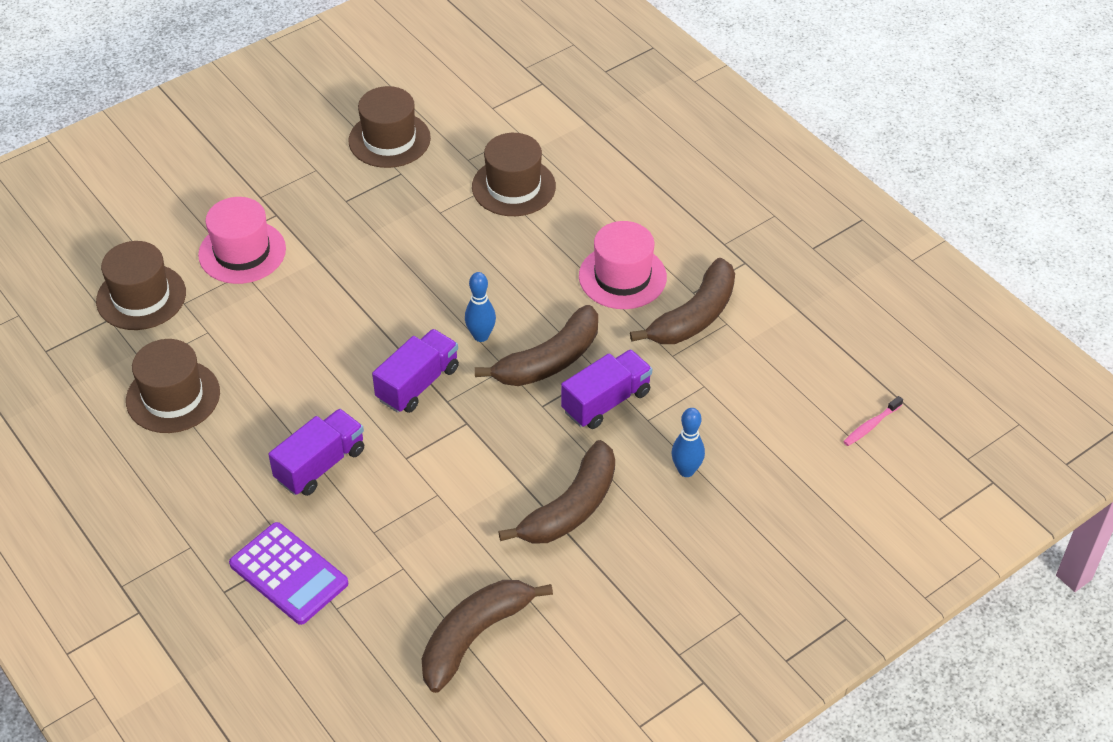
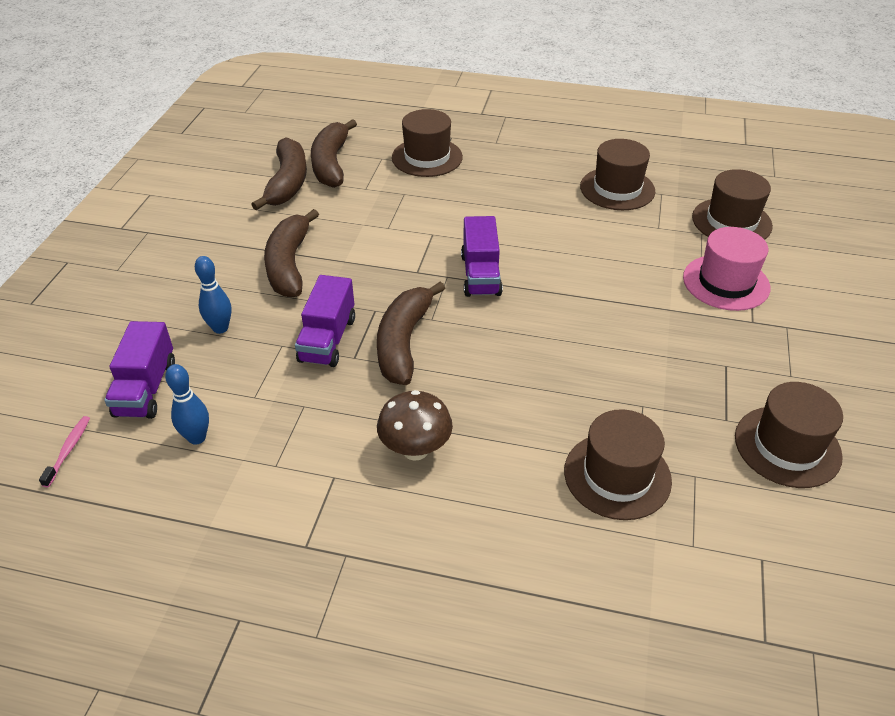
camera: 140 degrees right, 5 degrees down
(289, 574) = (427, 157): purple calculator -> brown hat
(320, 465) = (480, 204): purple truck -> purple truck (146, 389)
(481, 336) = (477, 329): blue bowling pin -> blue bowling pin (197, 438)
(622, 277) = (415, 449): pink hat -> brown mushroom
(694, 316) = (313, 453): brown banana -> brown banana (331, 164)

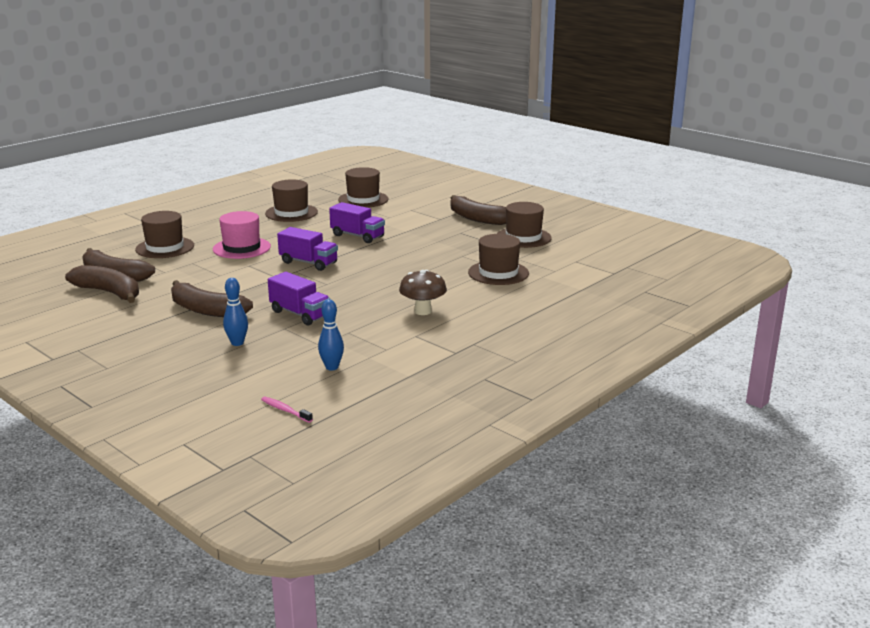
camera: 60 degrees left, 20 degrees down
(146, 389) = (261, 376): purple truck -> purple truck (357, 236)
(404, 343) = (335, 295): brown banana -> brown banana (477, 218)
(726, 282) = (405, 215): pink hat -> pink hat (241, 248)

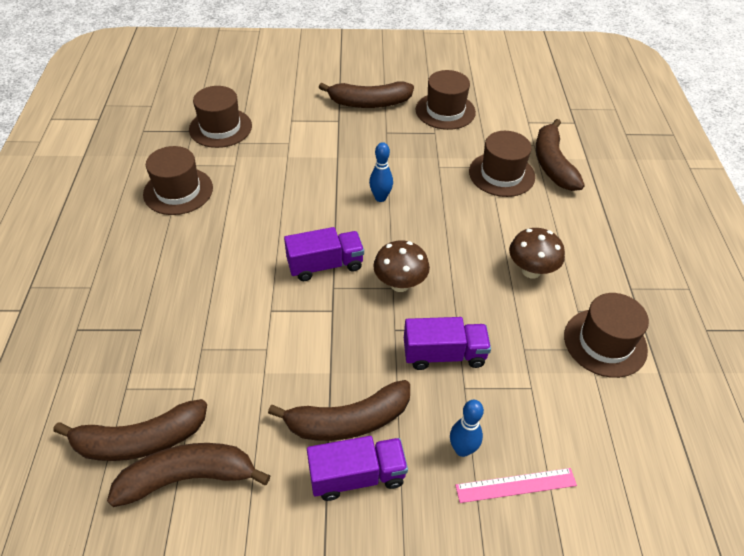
camera: 45 degrees left, 25 degrees up
(165, 247) = (123, 343): brown hat -> brown hat (605, 342)
(236, 365) = (516, 485): none -> pink ruler
(241, 248) = (217, 285): pink hat -> none
(285, 410) = (658, 514): pink toothbrush -> none
(332, 367) = (592, 414): blue bowling pin -> blue bowling pin (380, 198)
(333, 284) = (400, 284): none -> brown mushroom
(357, 236) = (305, 191): purple truck -> purple truck (357, 476)
(547, 282) = (552, 164): none -> brown banana

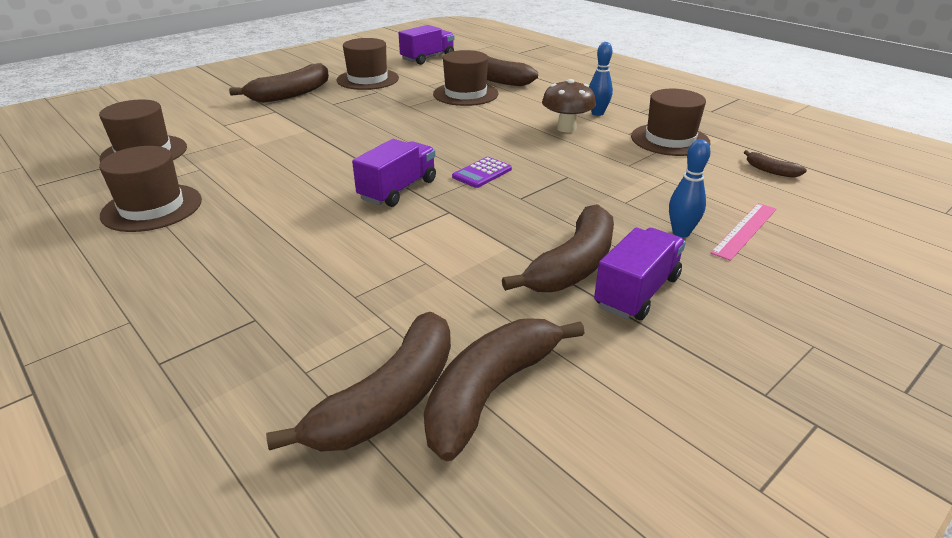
camera: 40 degrees left, 15 degrees down
(380, 198) = (386, 137): blue bowling pin -> blue bowling pin (597, 113)
(400, 284) = (482, 173): brown mushroom -> purple calculator
(444, 354) = (580, 193): purple truck -> purple truck (428, 58)
(643, 442) = (770, 171): none -> brown banana

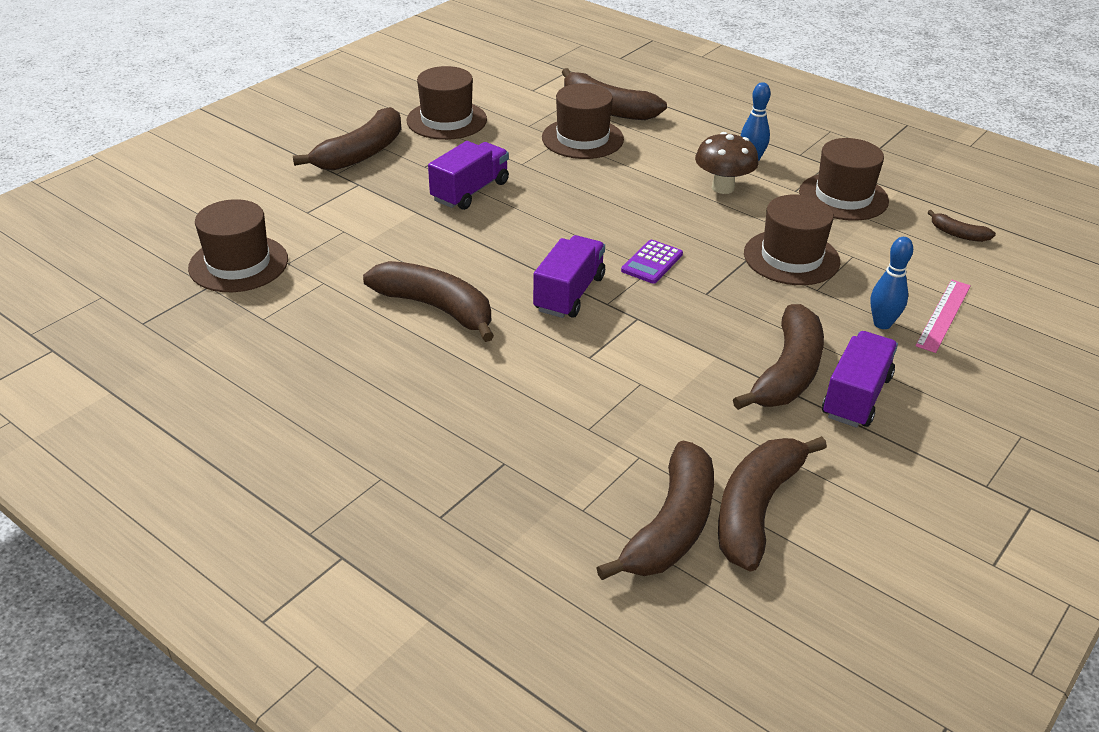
camera: 10 degrees left, 5 degrees up
(152, 207) = (306, 342): brown hat -> brown hat (791, 257)
(278, 192) = (436, 308): none -> brown banana
(428, 58) = (506, 75): purple truck -> purple truck (470, 191)

